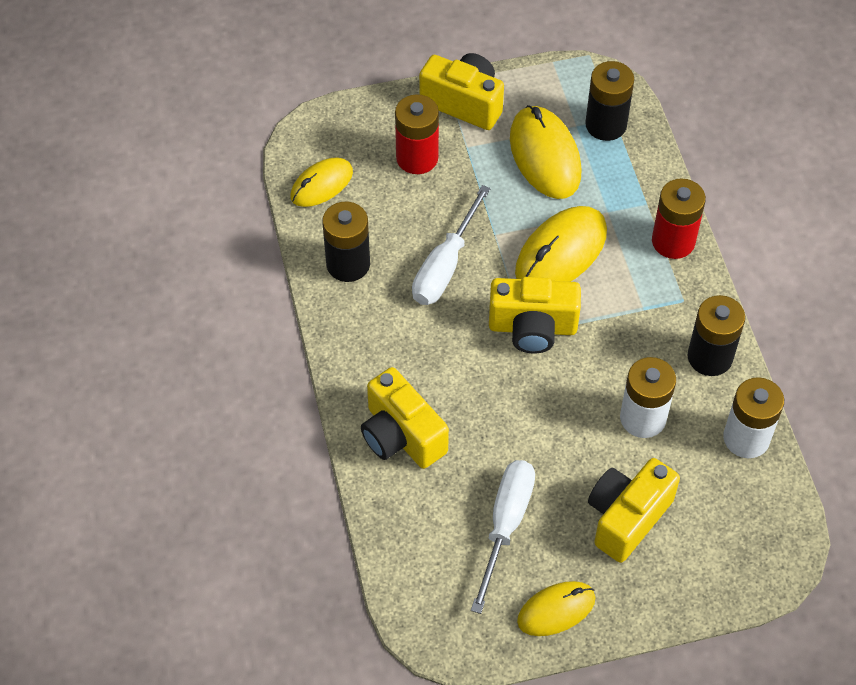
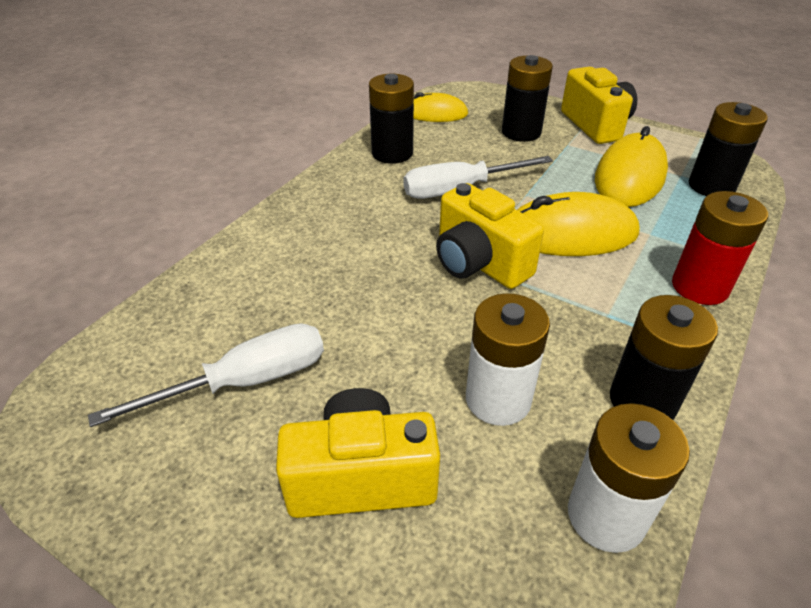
camera: 45 degrees right, 15 degrees down
(401, 435) = (272, 259): yellow camera -> none
(417, 158) = (521, 132): red battery -> black battery
(556, 610) = (167, 501): yellow mouse -> none

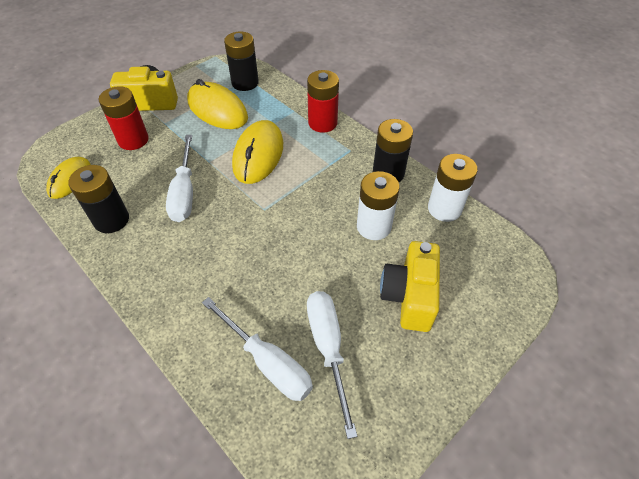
camera: 75 degrees left, 10 degrees up
(218, 323) = (267, 362): none -> white screwdriver
(479, 263) = (266, 204): yellow camera -> none
(521, 132) = (133, 140): black battery -> red battery

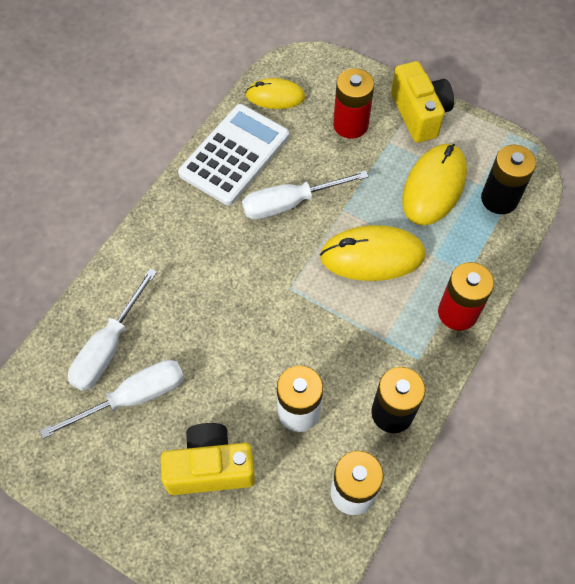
camera: 75 degrees right, 10 degrees up
(111, 220) = (234, 155): black battery -> white calculator

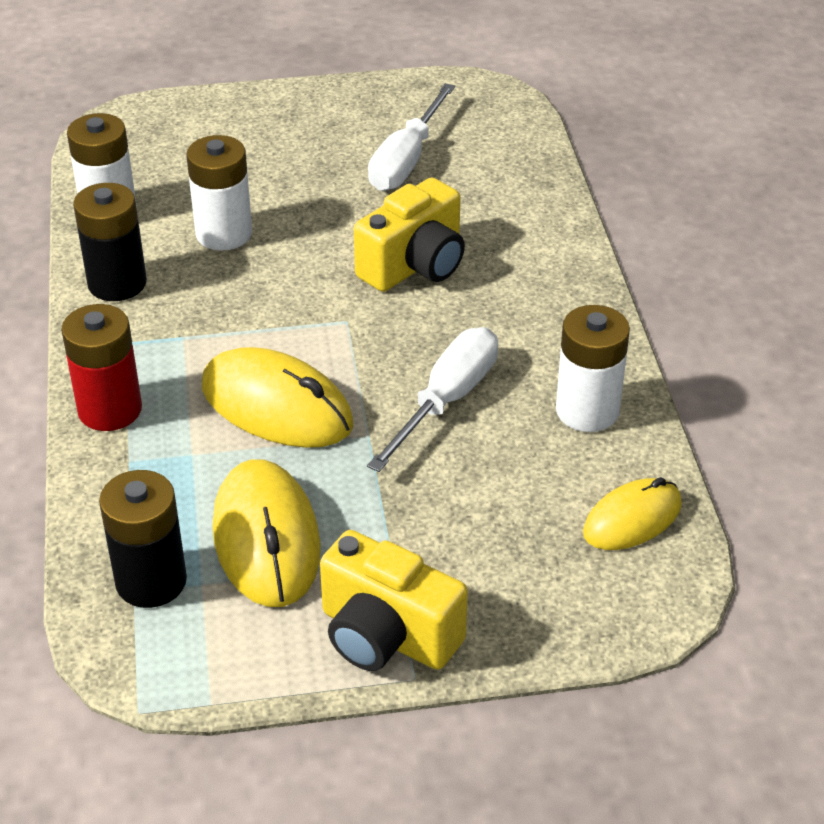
camera: 140 degrees right, 20 degrees down
(108, 347) = (481, 177): white screwdriver -> none
(210, 467) = (271, 159): yellow camera -> yellow camera (415, 265)
(234, 155) = (587, 410): white calculator -> white battery
(350, 124) = (476, 549): red battery -> none
(372, 256) = (276, 406): yellow mouse -> yellow mouse turned 75 degrees clockwise

